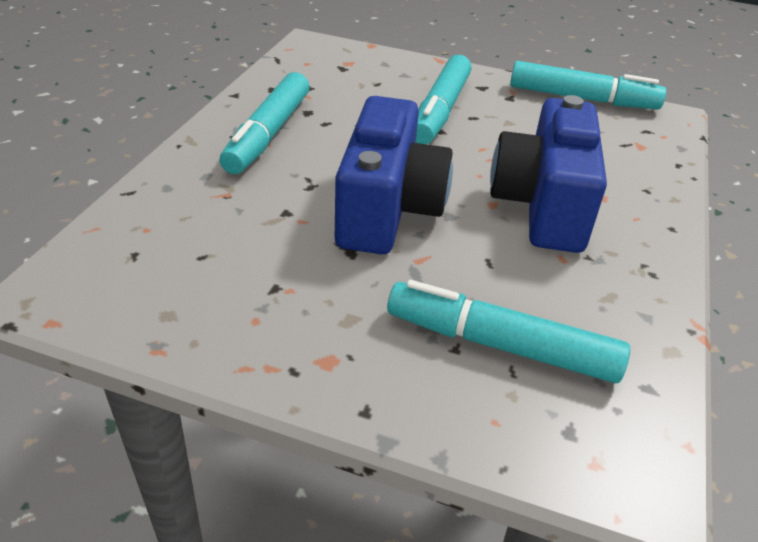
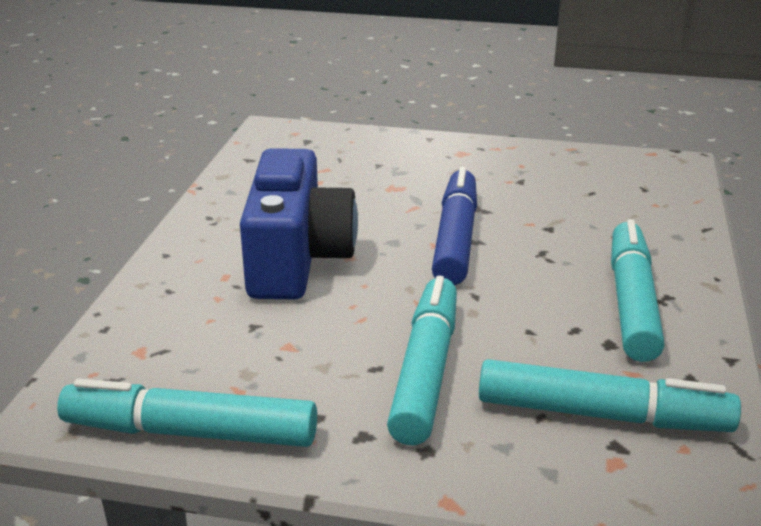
camera: 175 degrees right, 10 degrees down
(387, 209) = (455, 239): blue camera -> blue marker
(502, 345) = (346, 167): turquoise marker -> turquoise marker (601, 414)

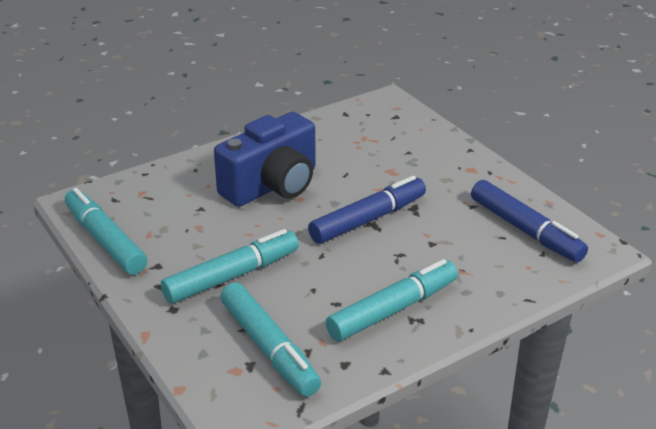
camera: 45 degrees right, 5 degrees up
(597, 177) = (525, 230): none -> blue marker

